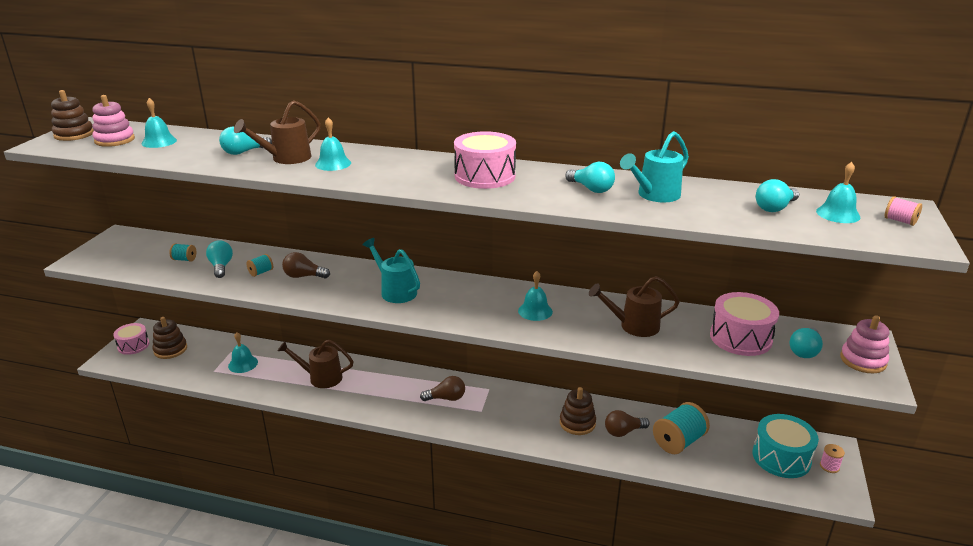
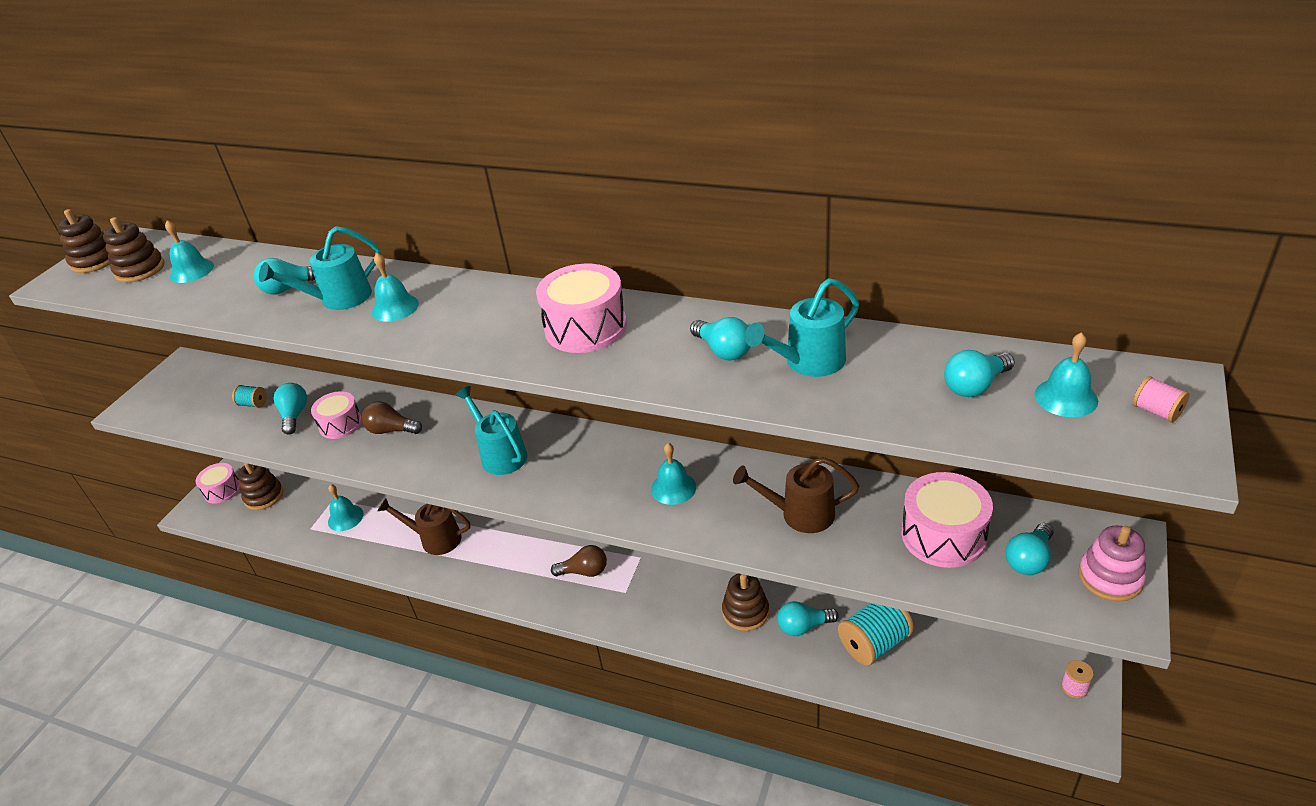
camera: 10 degrees right, 10 degrees up
(115, 140) = (140, 270): pink stacking toy -> brown stacking toy
(261, 272) = (340, 424): turquoise spool -> pink drum
(286, 158) = (338, 299): brown watering can -> turquoise watering can
(623, 432) = (803, 626): brown light bulb -> turquoise light bulb
(781, 457) = (1009, 672): turquoise drum -> none

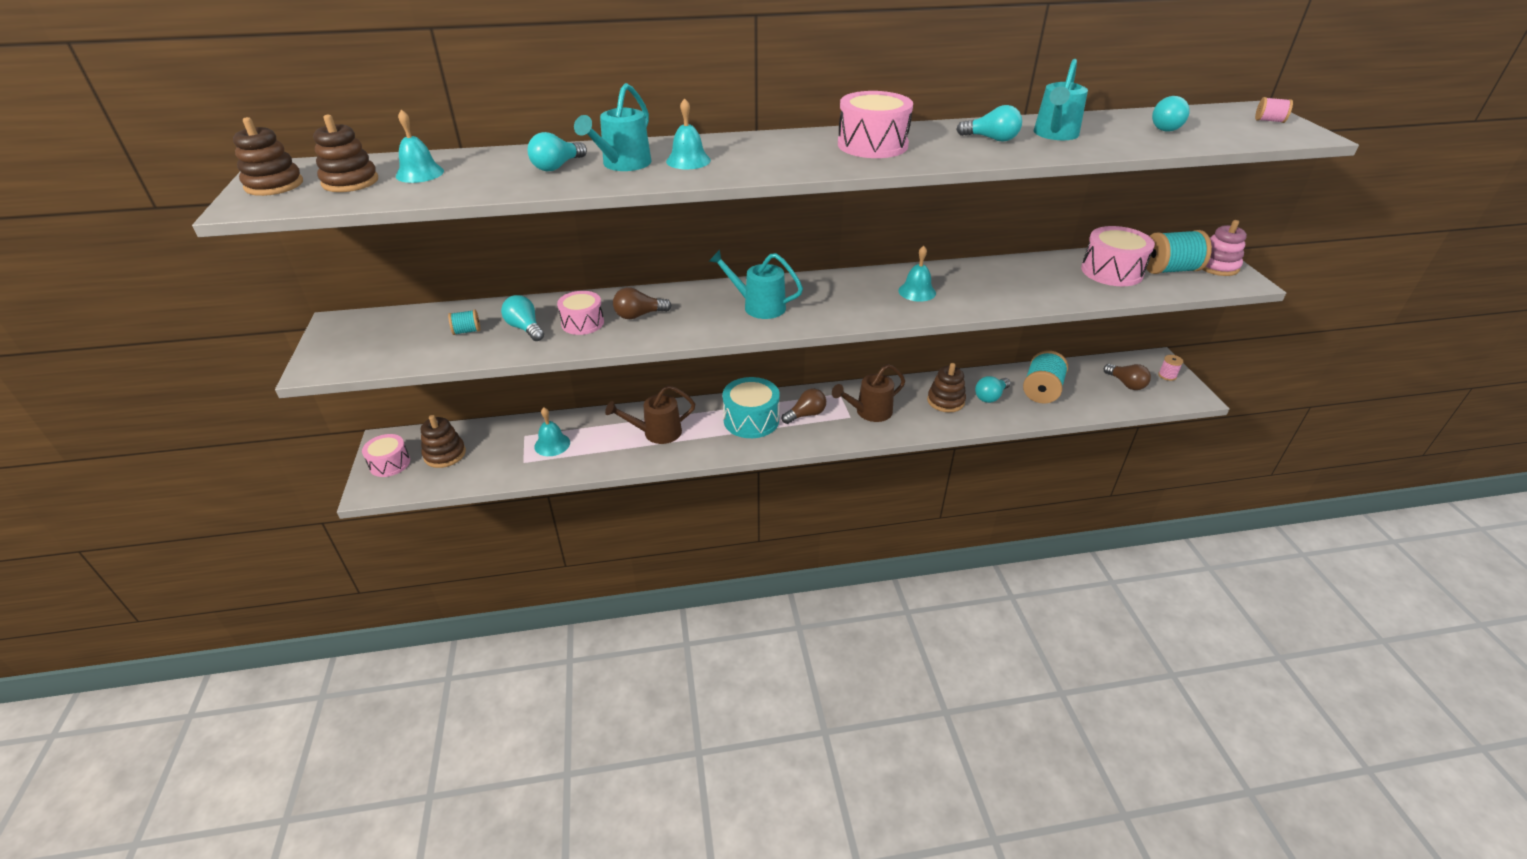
camera: 35 degrees left, 0 degrees up
(528, 557) = (751, 420): none -> turquoise drum
(799, 514) = (1017, 283): brown watering can -> brown watering can (869, 412)
(1000, 677) = (1126, 384): none -> brown light bulb
(1029, 560) = (1169, 270): turquoise light bulb -> turquoise spool
(1066, 397) = (1218, 123): turquoise bell -> none

